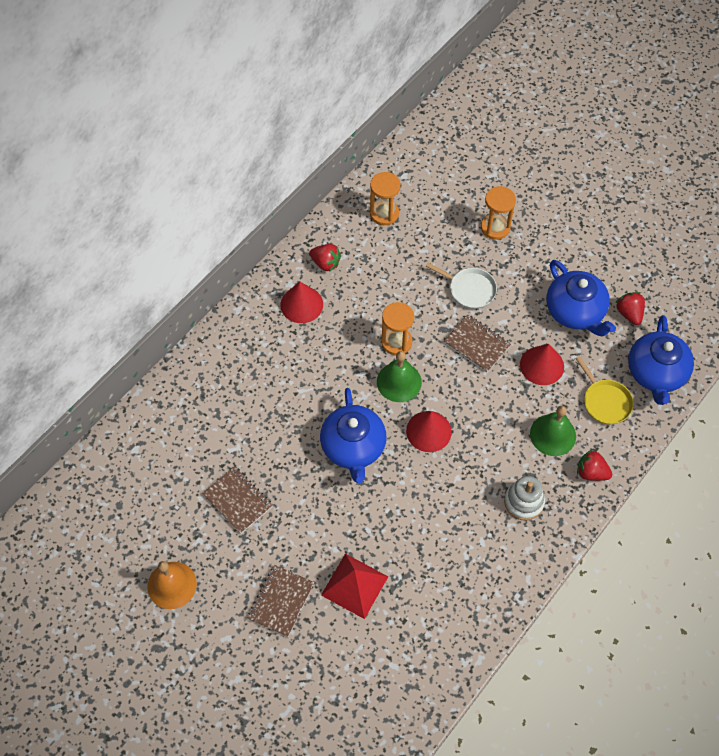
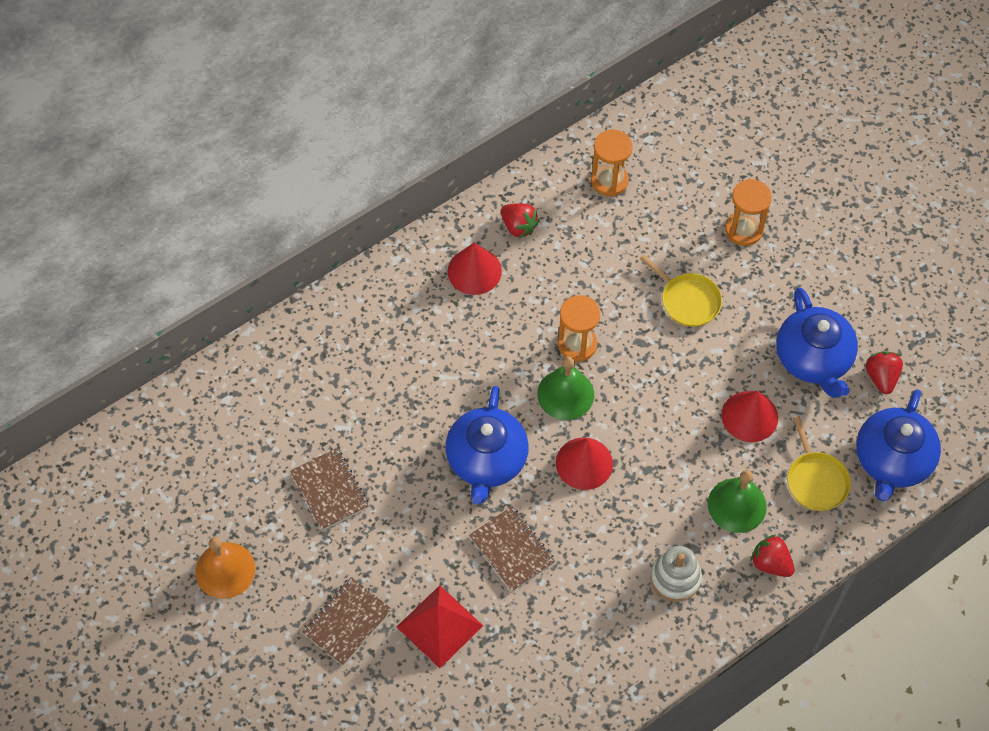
camera: 15 degrees right, 0 degrees up
(470, 289) = (688, 301): white pan -> yellow pan
(477, 344) = (676, 371): brown notebook -> brown notebook (512, 550)

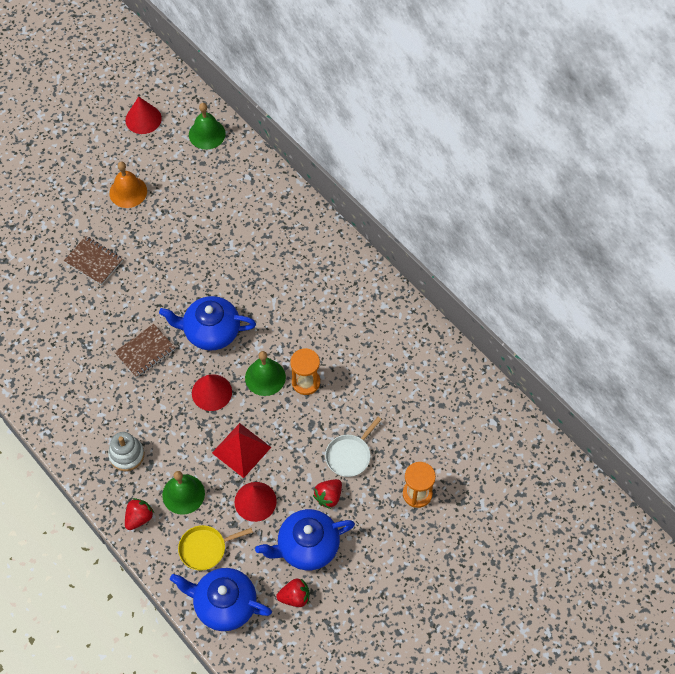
camera: 85 degrees right, 0 degrees up
(136, 452) = (207, 134): none -> green bell
(330, 490) = (185, 242): brown notebook -> none
(439, 626) = (91, 313): red pyramid -> red pyramid (241, 450)
(474, 271) = (360, 312): red cone -> red cone (143, 119)
(518, 227) = (401, 337): red strawberry -> red strawberry (328, 497)
(609, 181) = (449, 396): orange hourglass -> none
(688, 301) = (349, 455): yellow pan -> white pan

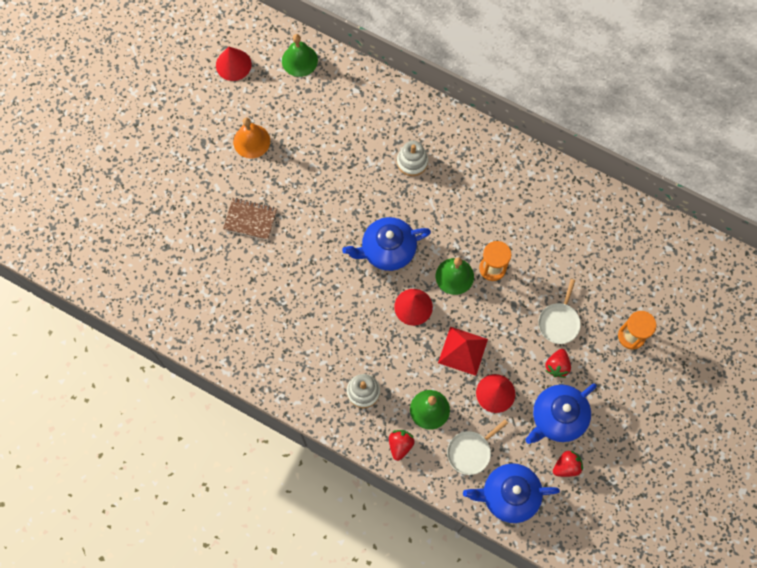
camera: 20 degrees left, 10 degrees up
(145, 352) = (337, 289): brown notebook -> none
(205, 548) = (470, 452): yellow pan -> white pan
(272, 258) = (412, 162): none -> white stacking toy

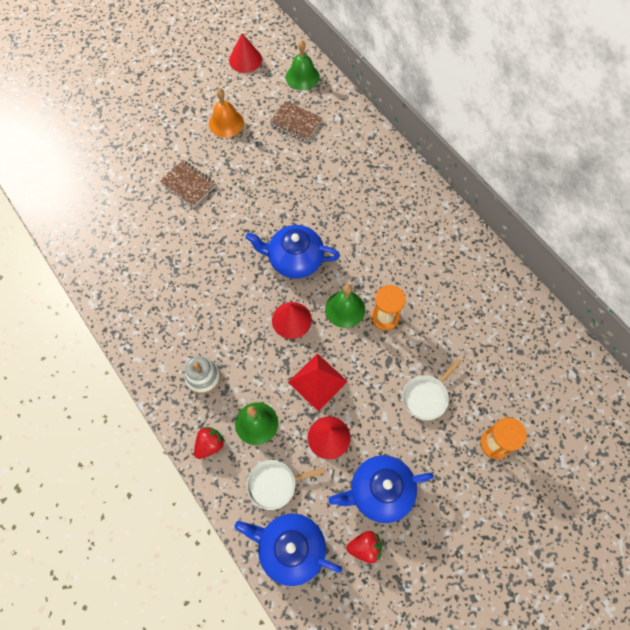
camera: 25 degrees right, 5 degrees down
(318, 112) = (295, 122): none -> brown notebook
(412, 162) = (357, 194): white stacking toy -> none
(557, 366) = (404, 439): red strawberry -> none

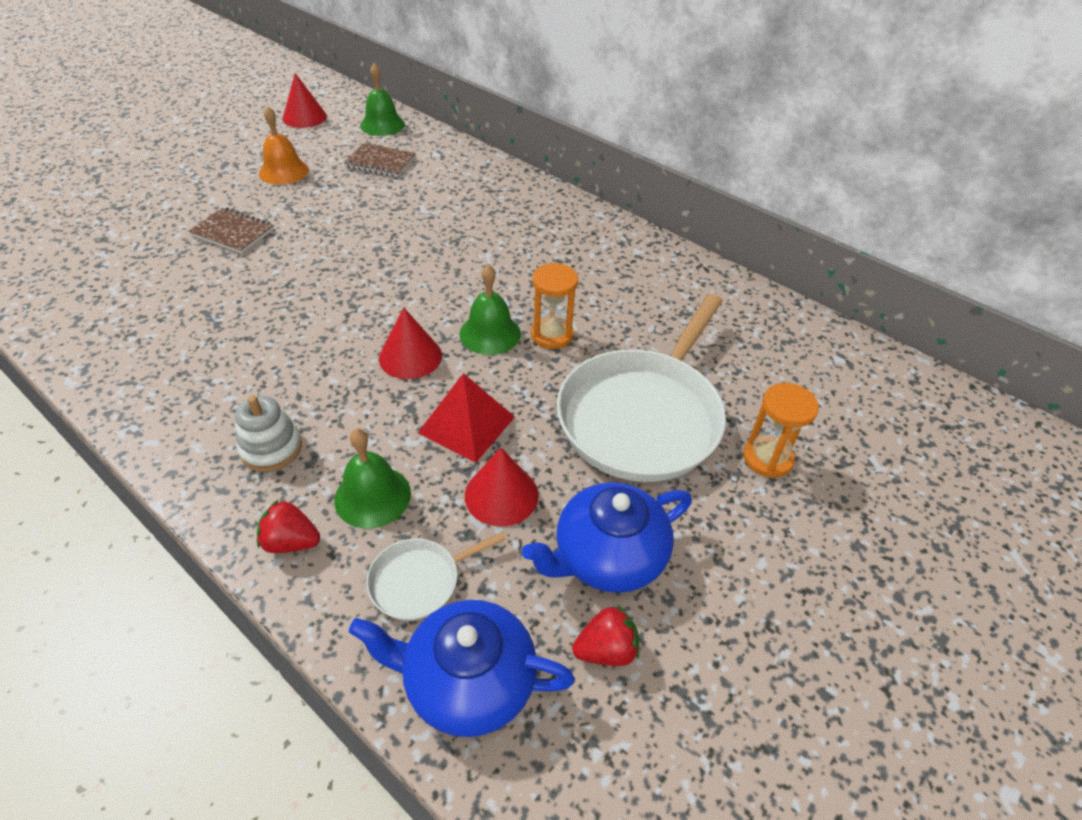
camera: 15 degrees left, 20 degrees down
(210, 445) = (291, 542): red strawberry -> red strawberry turned 105 degrees counterclockwise
(294, 259) = (403, 290): blue teapot -> none
(426, 397) = (642, 417): white pan -> white pan, size x2.24

